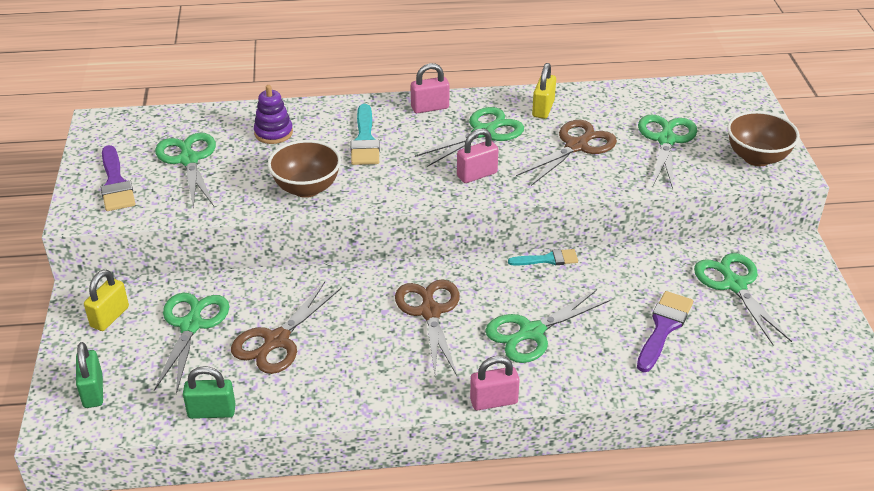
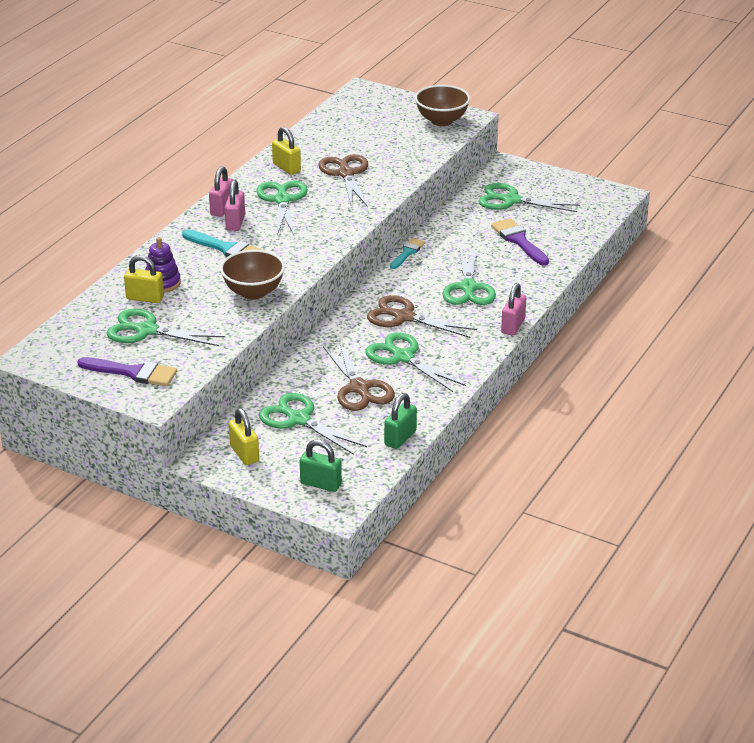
camera: 55 degrees left, 5 degrees down
(240, 135) = (145, 298): none -> yellow padlock
(477, 175) = (328, 222): pink padlock -> pink padlock (235, 222)
(666, 140) = (383, 141): green scissors -> green scissors (403, 357)

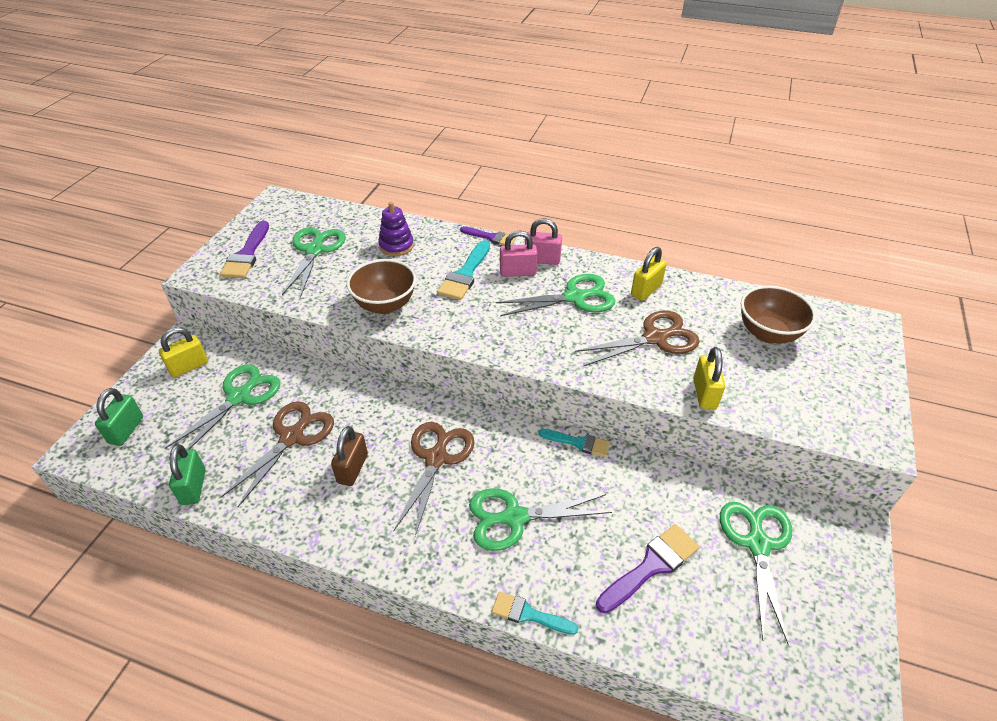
camera: 80 degrees right, 10 degrees up
(145, 298) = (369, 240): yellow padlock -> yellow padlock (704, 394)
(174, 231) = (491, 237): none -> purple brush
(359, 388) = (292, 437): brown scissors -> brown scissors turned 150 degrees clockwise
(400, 438) = (193, 487): green padlock -> green padlock turned 60 degrees clockwise
(403, 357) = (352, 468): green scissors -> brown padlock
(441, 121) = (845, 411): brown bowl -> brown bowl (768, 333)
(513, 326) = (431, 581): pink padlock -> none
(544, 290) = (529, 614): none -> turquoise brush

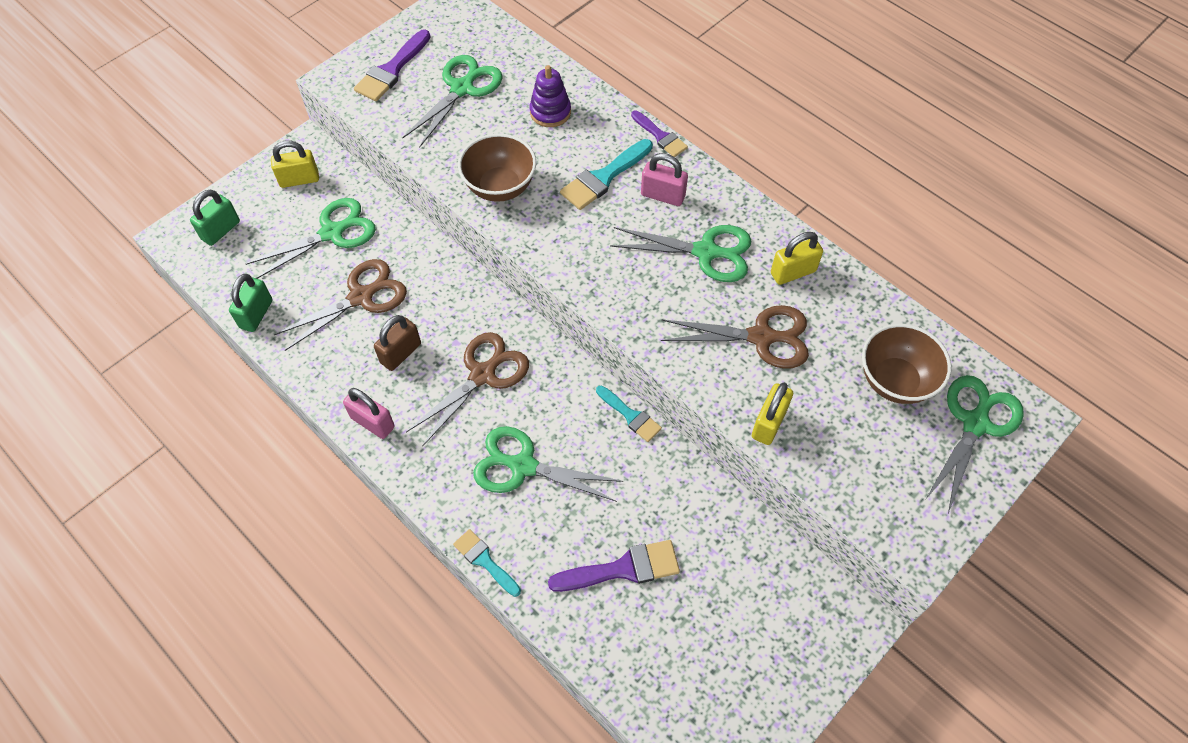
camera: 25 degrees right, 15 degrees up
(542, 260) = (700, 188): pink padlock -> pink padlock (372, 422)
(757, 544) = (741, 595): green scissors -> green scissors (975, 423)

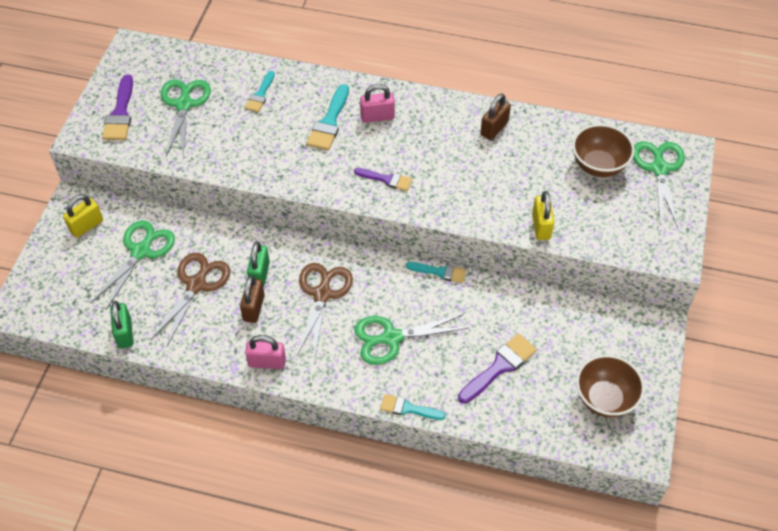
camera: 30 degrees left, 5 degrees down
(221, 230) = (50, 289): green padlock -> green padlock (259, 274)
(500, 187) = (261, 159): brown bowl -> brown bowl (604, 399)
(550, 112) = (260, 94): purple stacking toy -> turquoise brush
(660, 136) = (348, 79): purple brush -> purple brush (386, 179)
(705, 252) = (430, 140): green scissors -> none
(761, 337) = (501, 177): brown scissors -> none
(793, 272) = (494, 128): yellow padlock -> brown padlock

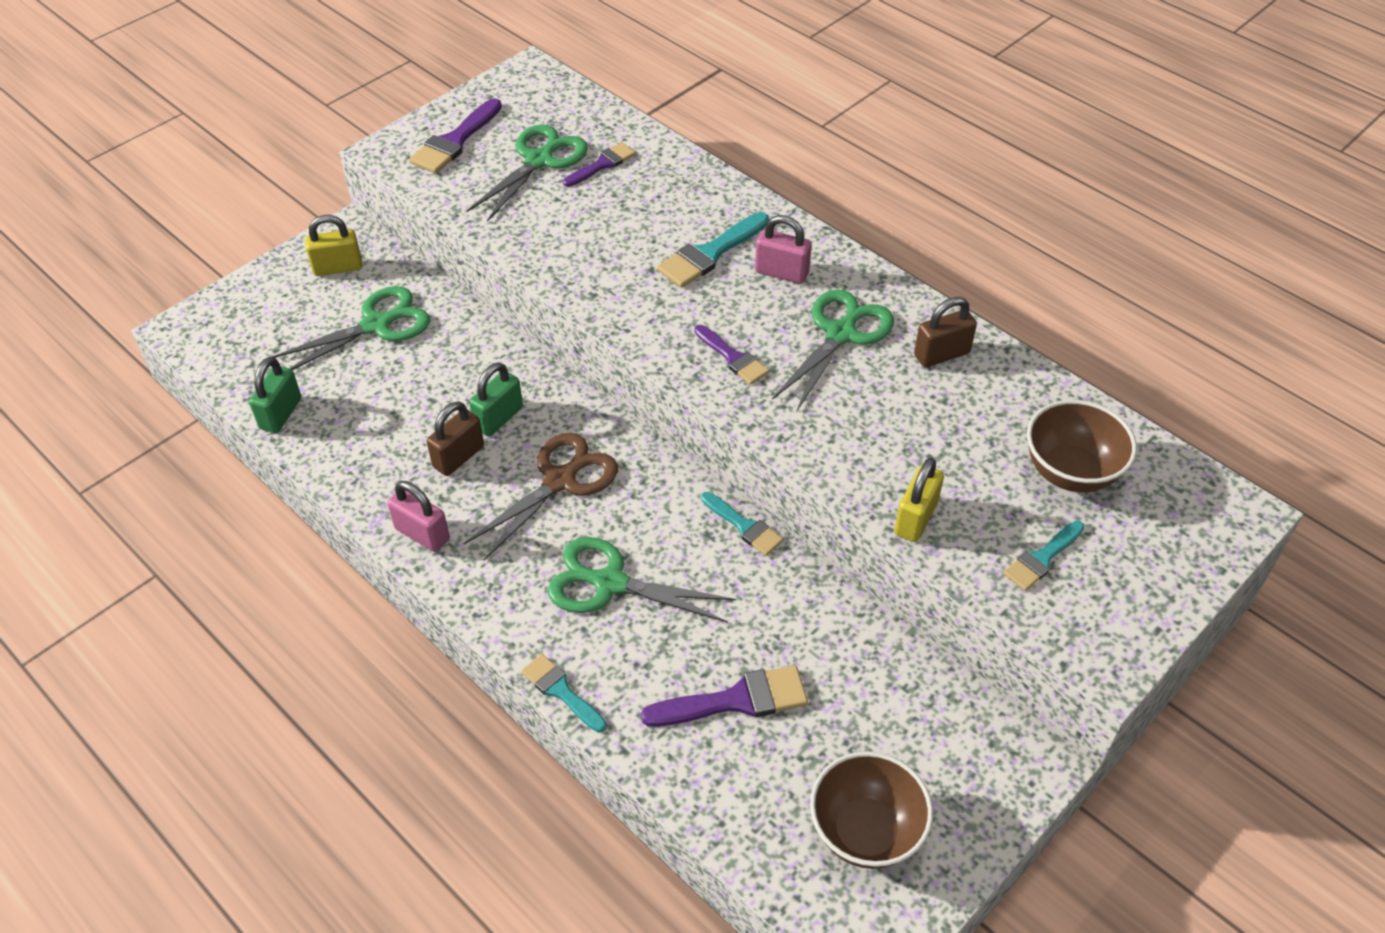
camera: 30 degrees right, 5 degrees down
(196, 285) = (410, 395): brown scissors -> none
(224, 92) = (602, 164): none -> purple brush
(260, 94) = (645, 185): turquoise brush -> turquoise brush (1042, 558)
(659, 169) = (1171, 519): green scissors -> green scissors (840, 334)

